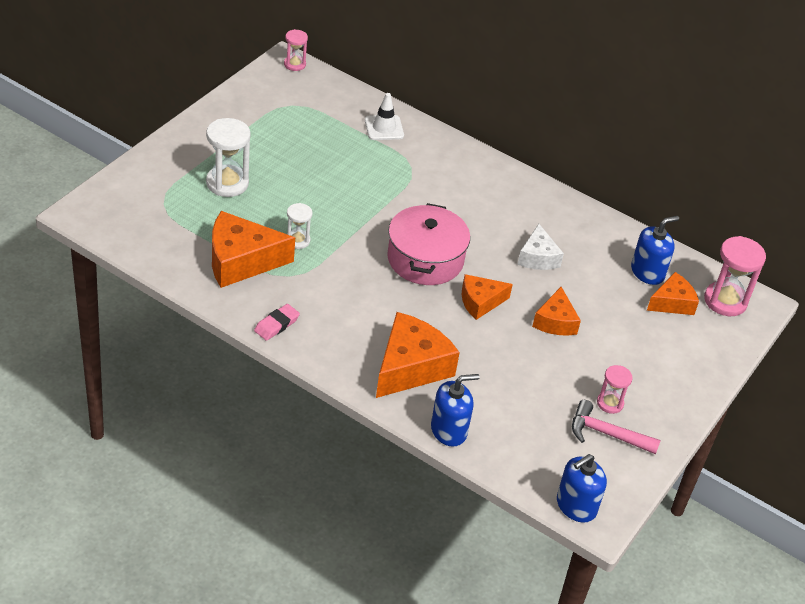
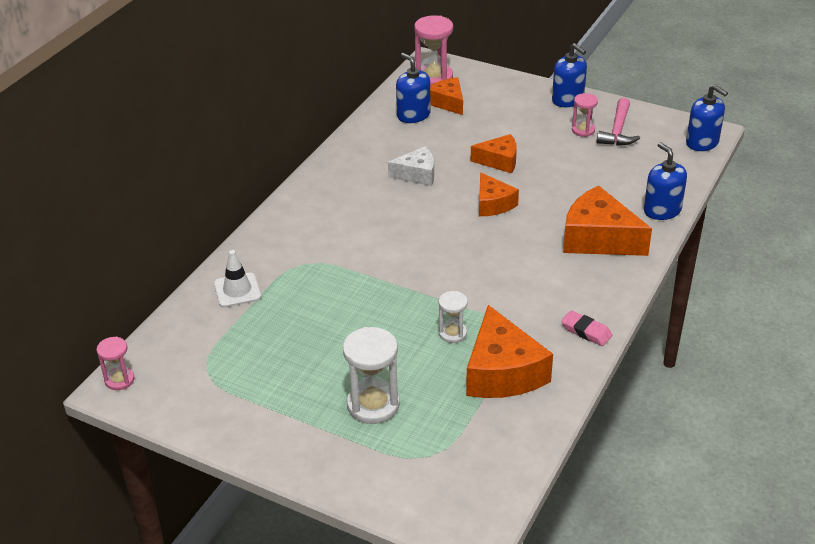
camera: 90 degrees left, 5 degrees down
(425, 259) = (446, 242): pink pot -> none
(676, 405) = (568, 100): none -> blue soap dispenser

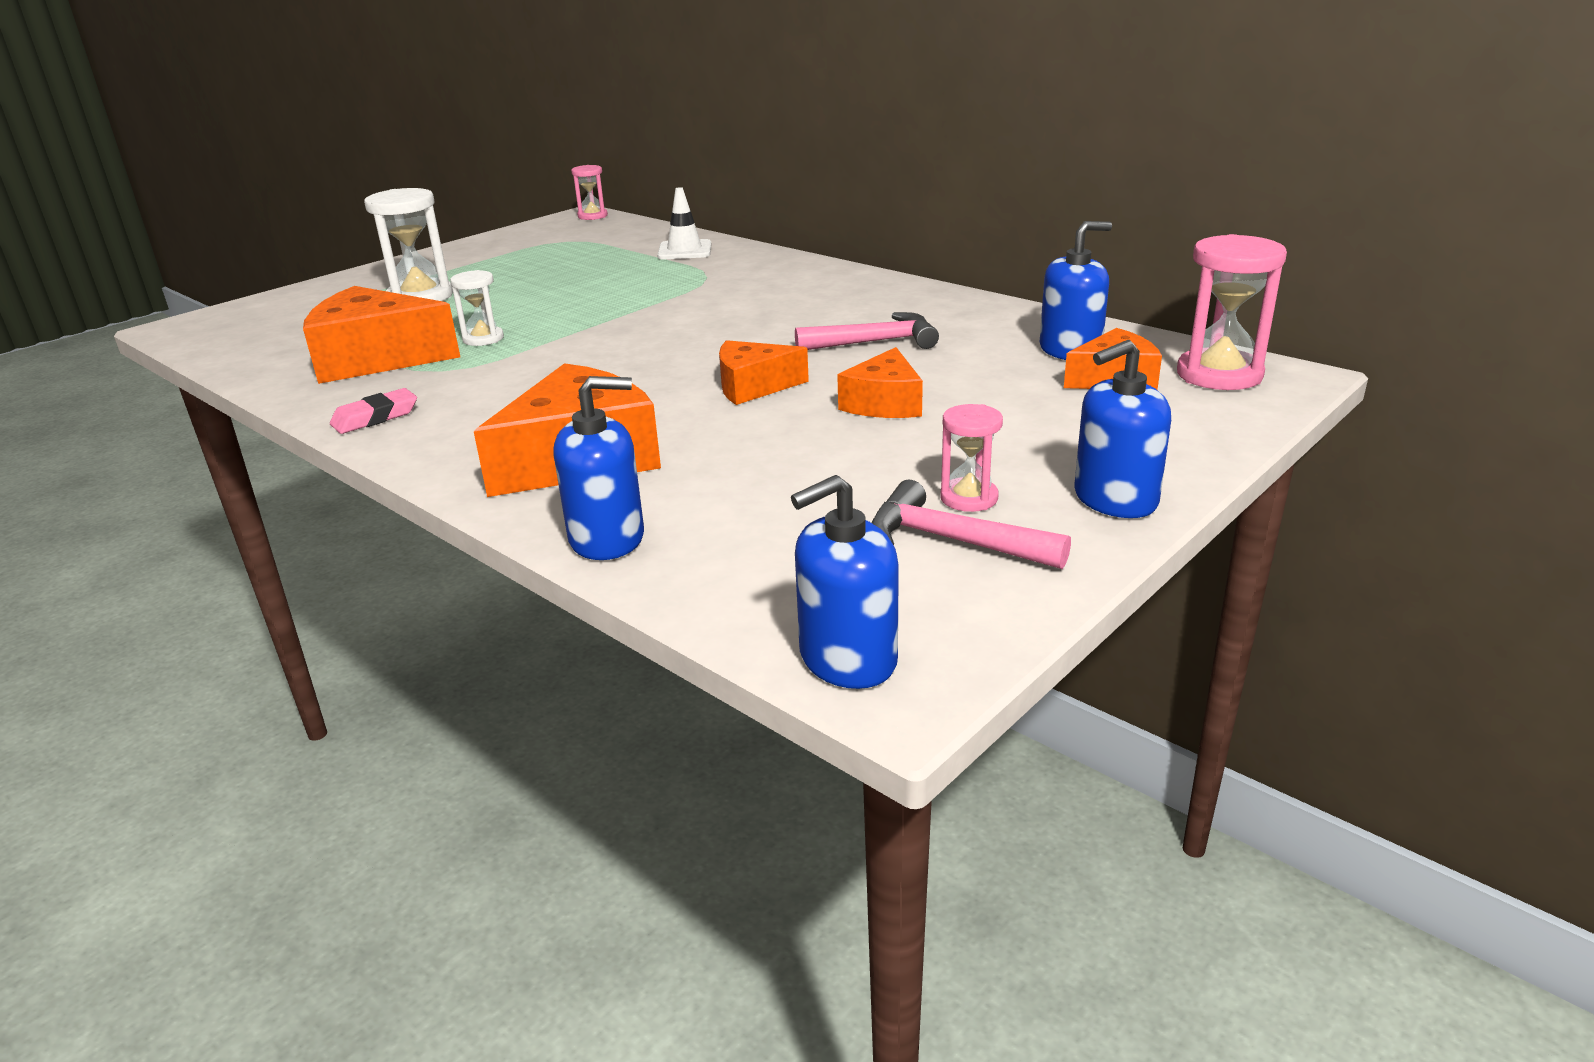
camera: 105 degrees right, 10 degrees down
(417, 174) = (875, 342): white cheese -> pink hammer

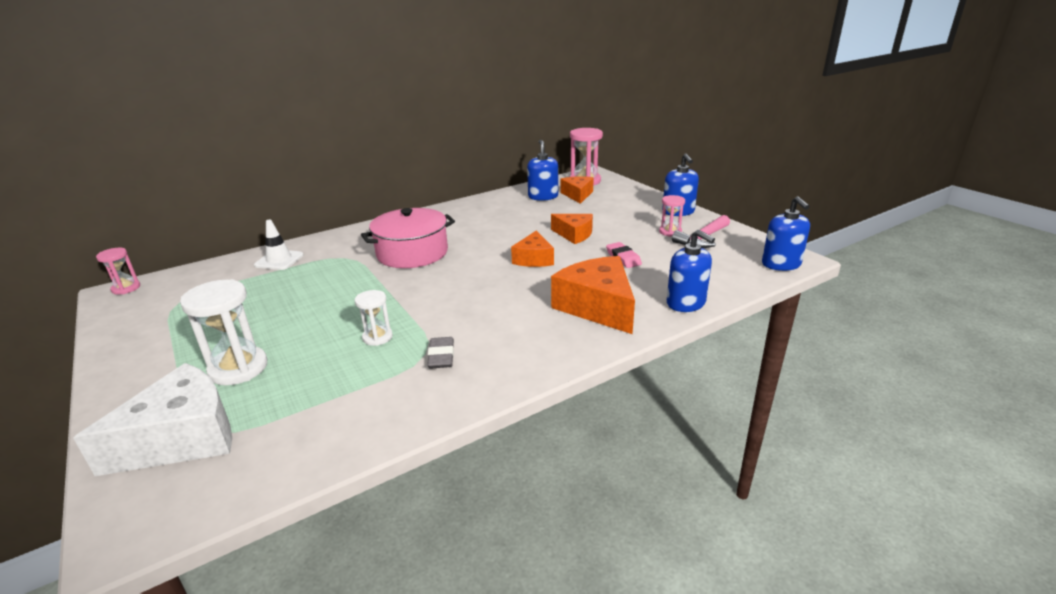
camera: 75 degrees left, 0 degrees up
(303, 309) = (183, 437): none -> white cheese
(375, 417) = (494, 378): pink eraser -> pink eraser (623, 258)
(376, 359) = (374, 384): orange cheese -> none
(433, 379) = (441, 356): none -> grey eraser
(607, 538) = (686, 303): blue soap dispenser -> blue soap dispenser turned 135 degrees clockwise
(738, 307) = (412, 253): none -> pink pot
(875, 342) = (500, 228): pink hammer -> none

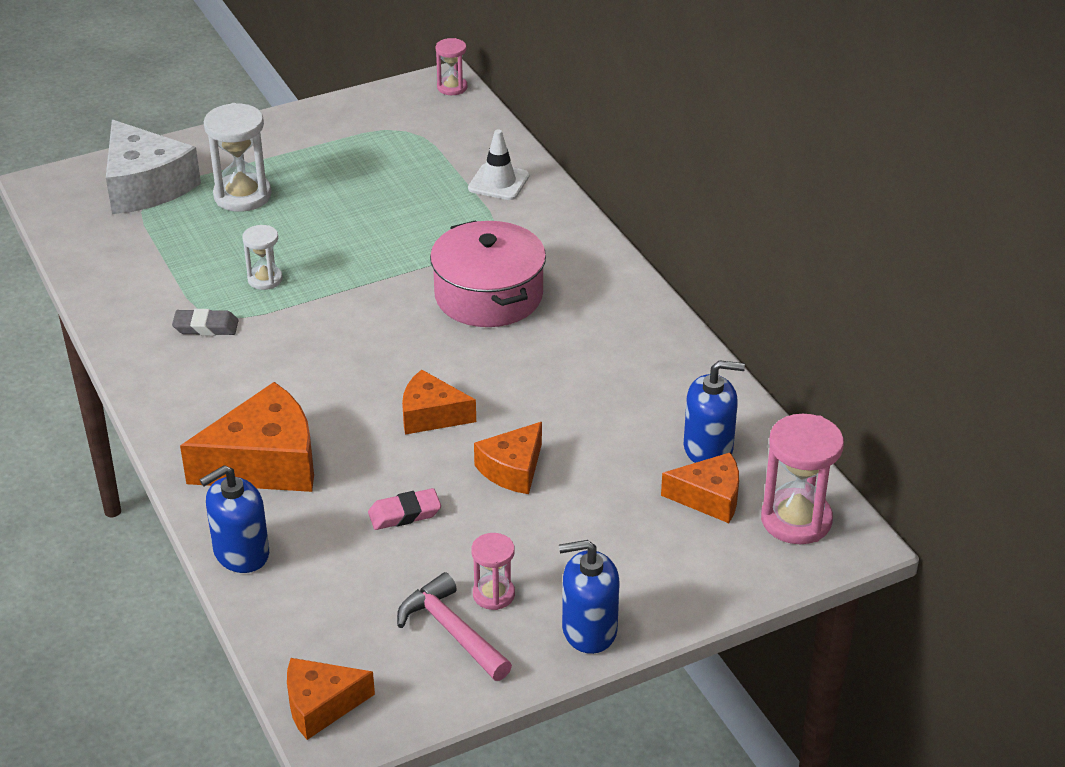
camera: 95 degrees right, 10 degrees up
(781, 264) = (321, 705): blue soap dispenser -> orange cheese

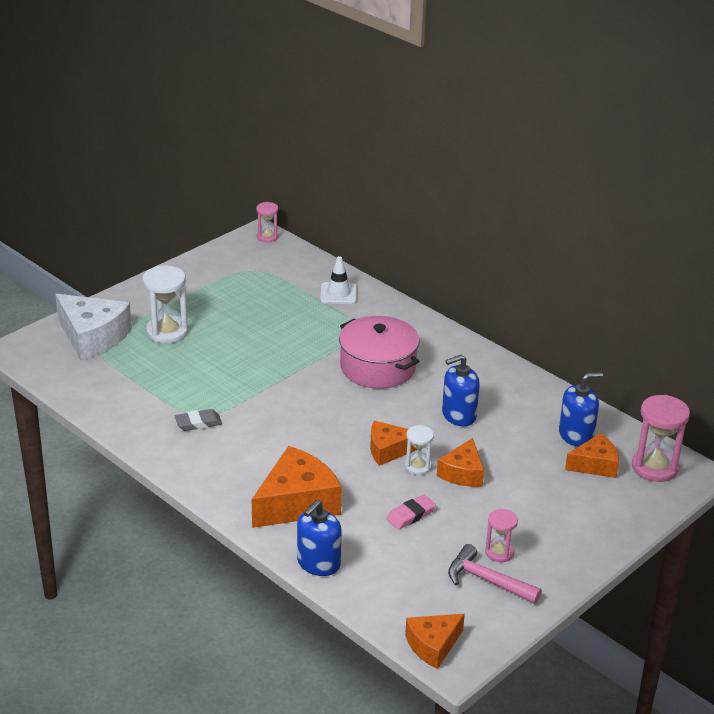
camera: 20 degrees left, 5 degrees down
(265, 279) = (219, 384): white hourglass -> white hourglass (418, 466)
(589, 630) = (571, 560): blue soap dispenser -> blue soap dispenser (458, 415)

